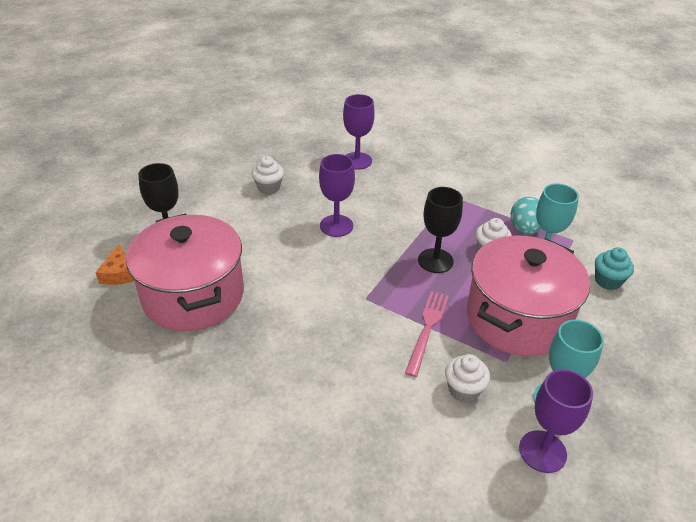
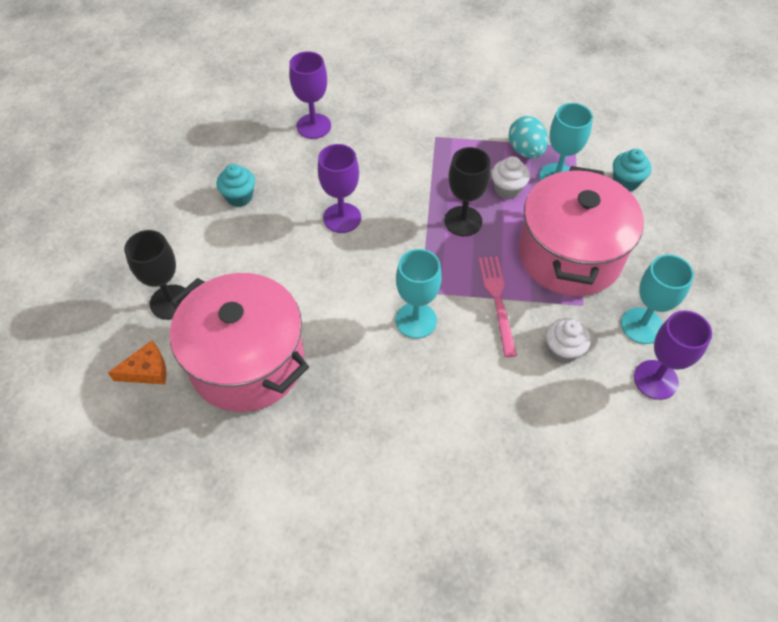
camera: 25 degrees left, 15 degrees up
(119, 273) = (147, 370): orange cheese -> orange cheese turned 75 degrees counterclockwise
(269, 187) = (239, 197): white cupcake -> turquoise cupcake
(346, 317) = (416, 320): none -> turquoise goblet

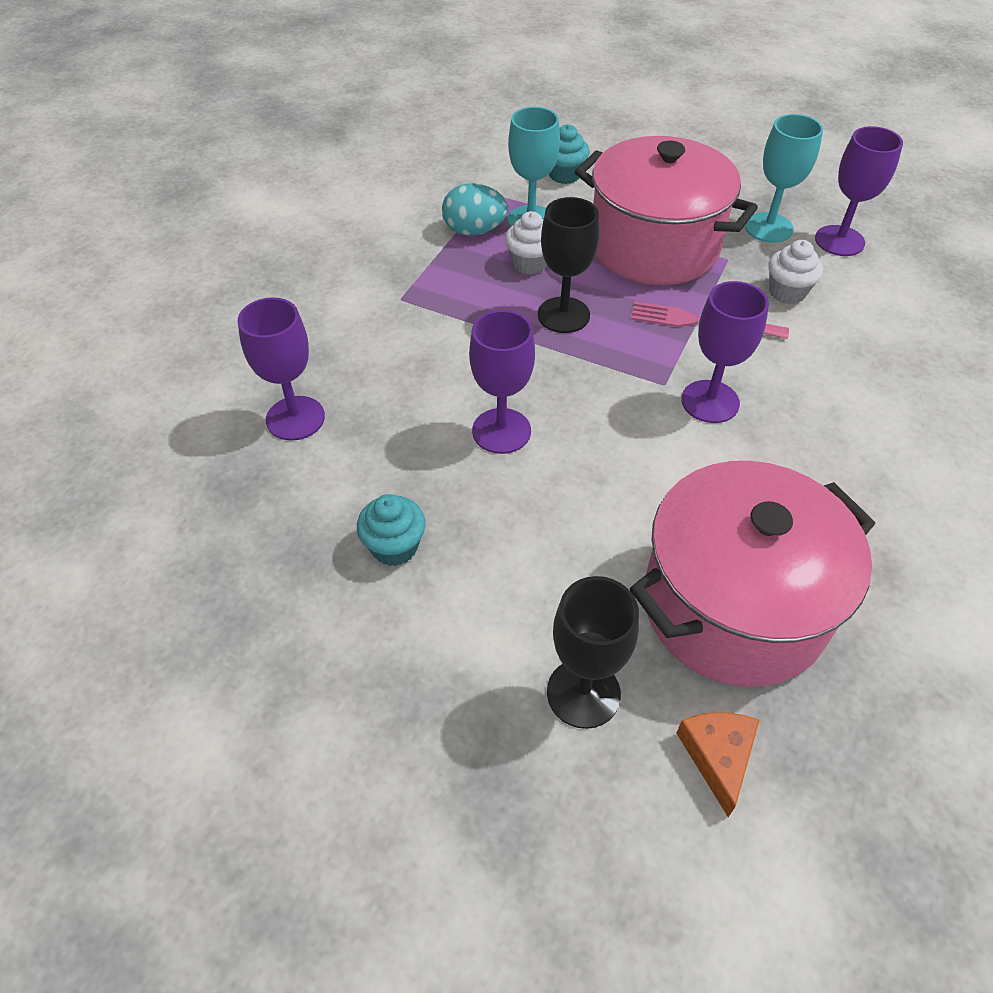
camera: 70 degrees left, 5 degrees down
(416, 320) = (710, 401): turquoise goblet -> purple goblet

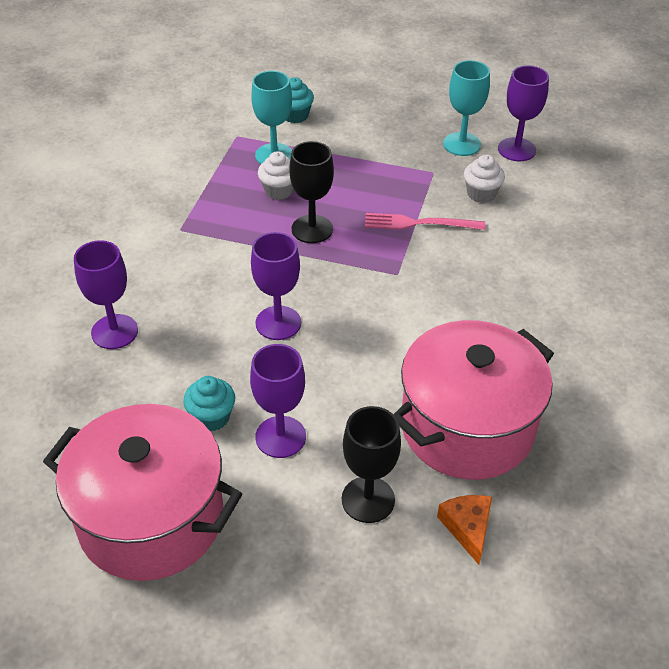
camera: 10 degrees left, 5 degrees down
(474, 231) = (230, 168): turquoise egg -> none
(654, 247) = (375, 168): pink pot -> pink pot (151, 518)
(710, 401) = (432, 283): purple goblet -> purple goblet (280, 437)

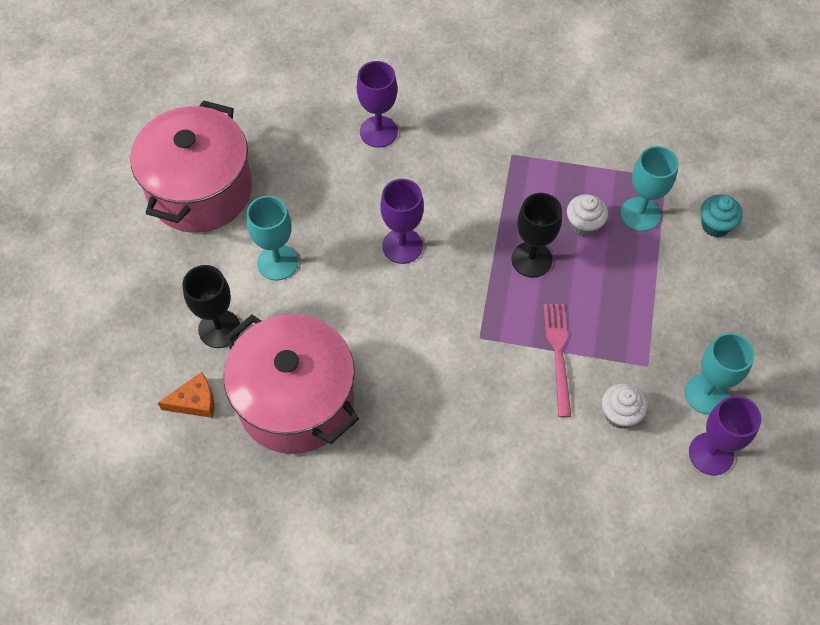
camera: 85 degrees right, 15 degrees up
(211, 417) = (294, 213): turquoise cupcake -> none
(280, 437) = (277, 262): purple goblet -> turquoise goblet

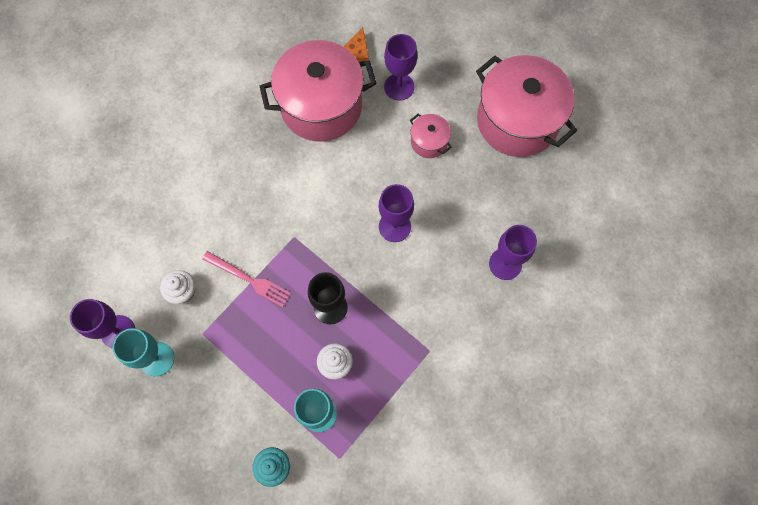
camera: 120 degrees right, 10 degrees up
(219, 329) = (399, 87): black goblet -> purple goblet
(277, 262) = (429, 142): turquoise goblet -> pink pot

